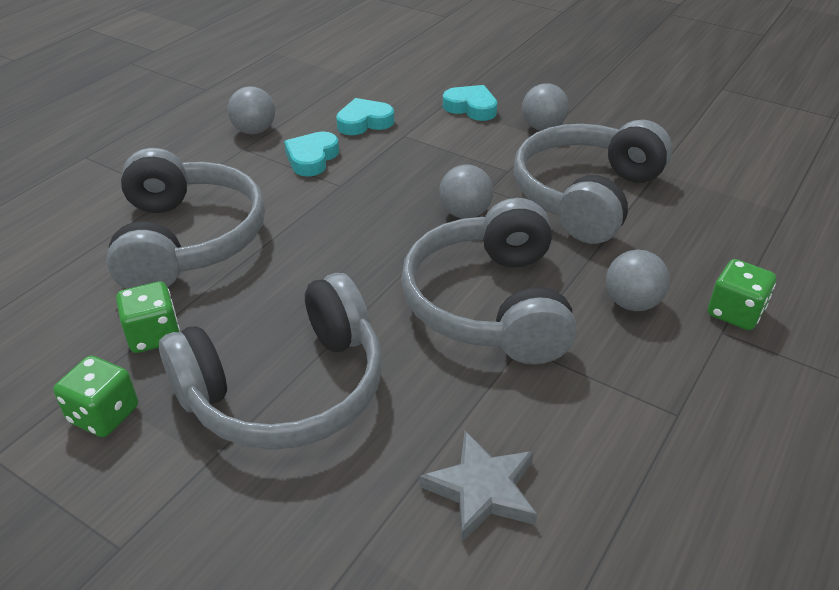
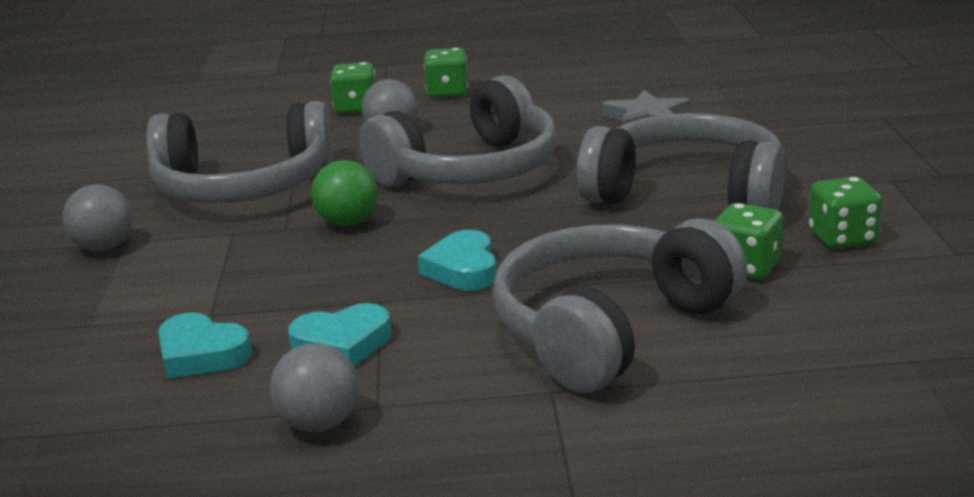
camera: 125 degrees left, 15 degrees down
(465, 213) = (347, 222): grey ball -> green ball
(471, 108) = (83, 303): turquoise heart -> turquoise heart (463, 269)
(731, 392) = (447, 92): none -> green dice

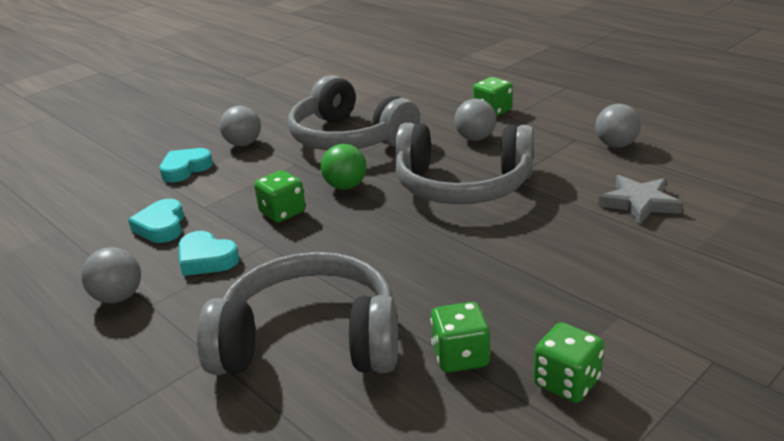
camera: 50 degrees right, 5 degrees up
(447, 92) = (560, 122): green dice -> green dice (282, 212)
(463, 269) = (331, 250): turquoise heart -> turquoise heart (185, 169)
(537, 90) = (616, 145): none -> grey ball
(688, 194) = (542, 278): grey headphones -> none

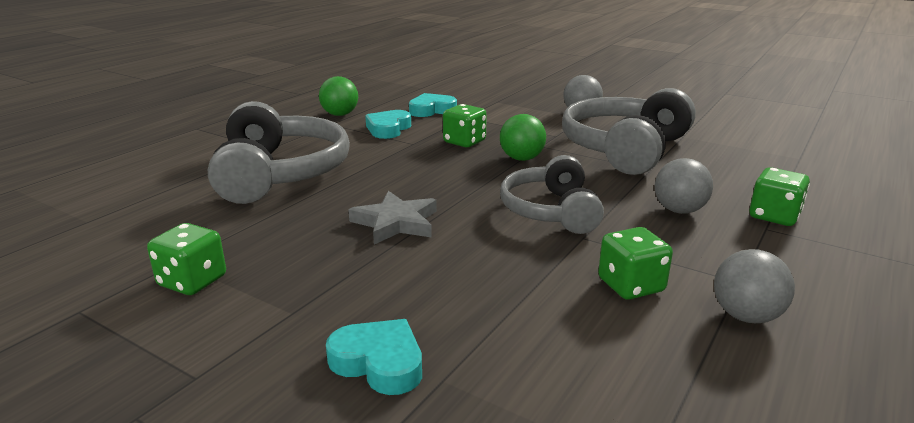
camera: 75 degrees right, 5 degrees down
(118, 297) = (340, 114): grey ball -> green ball
(185, 169) = (523, 102): turquoise heart -> turquoise heart (379, 362)
(460, 356) = (245, 230): green dice -> green dice (631, 285)
(462, 185) = (551, 211): grey headphones -> grey headphones, size x0.65
(639, 203) = (560, 333): grey star -> grey star (396, 223)

